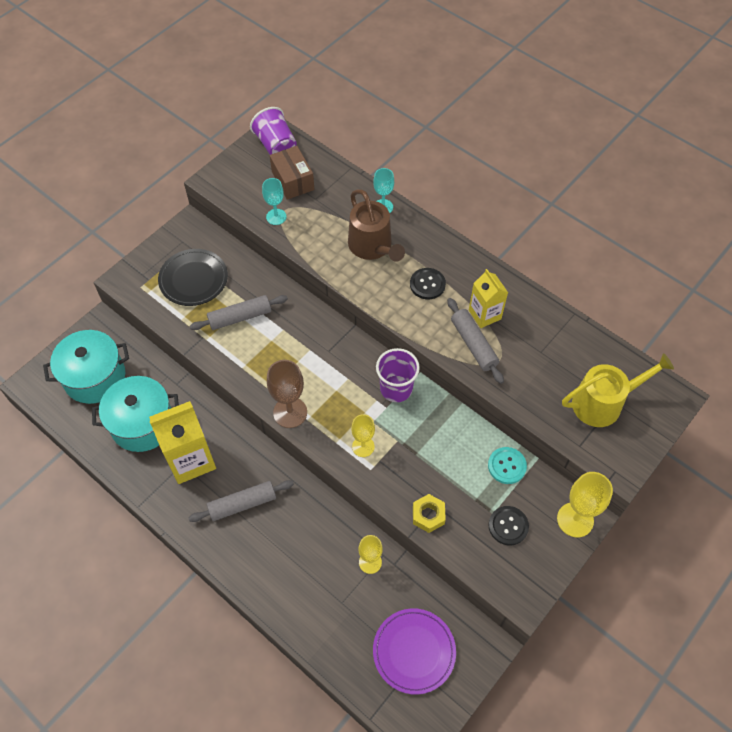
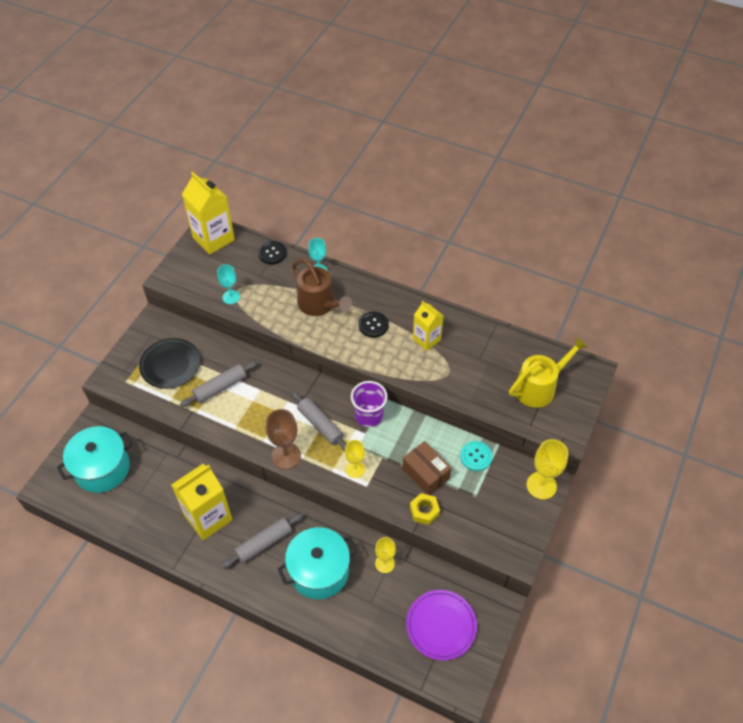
camera: 15 degrees left, 5 degrees down
(142, 424) = (157, 498): turquoise pot -> turquoise pot (319, 571)
(276, 146) = (213, 238): purple cup -> yellow carton
(293, 181) = (236, 264): brown box -> brown box (425, 473)
(473, 344) = (424, 365): grey rolling pin -> grey rolling pin (320, 425)
(508, 526) = (490, 503): black button -> black button (272, 253)

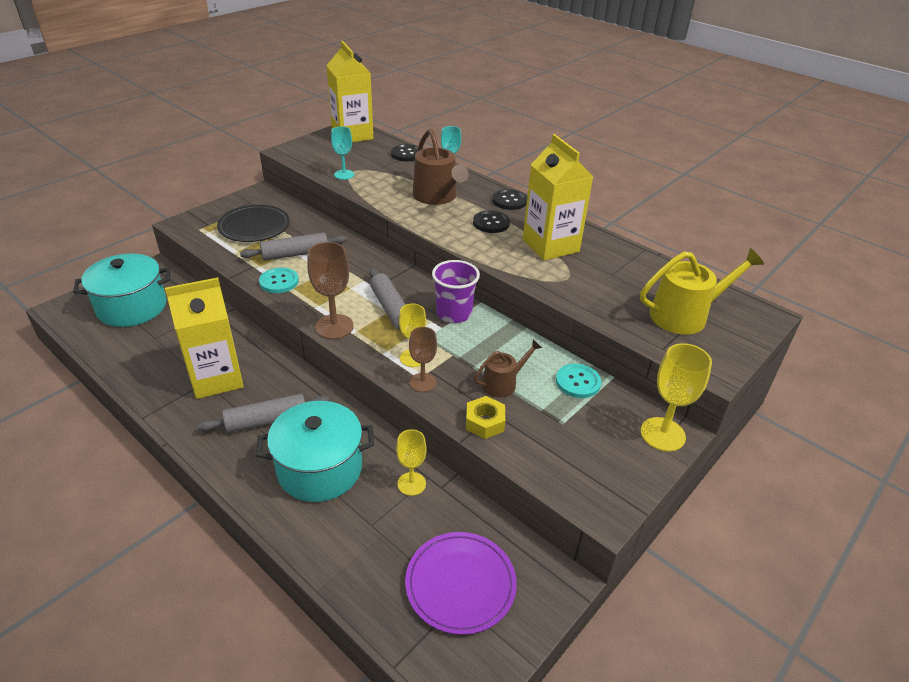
camera: 15 degrees right, 15 degrees down
(222, 422) = (279, 281): none -> turquoise button
(370, 489) = (422, 382): none -> brown goblet
(379, 293) = (509, 201): none -> black button
(425, 473) = (503, 383): brown box -> brown watering can
(426, 339) = (550, 245): yellow carton -> yellow carton, size x1.64

